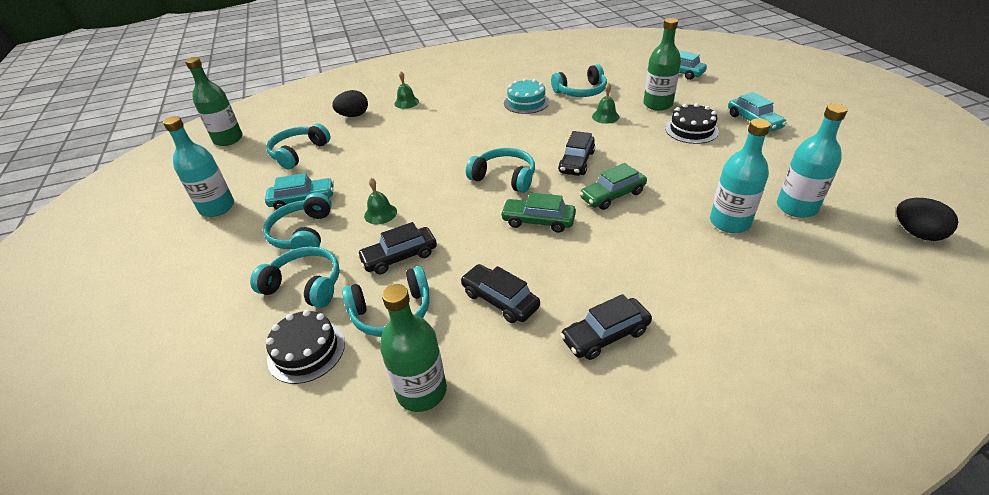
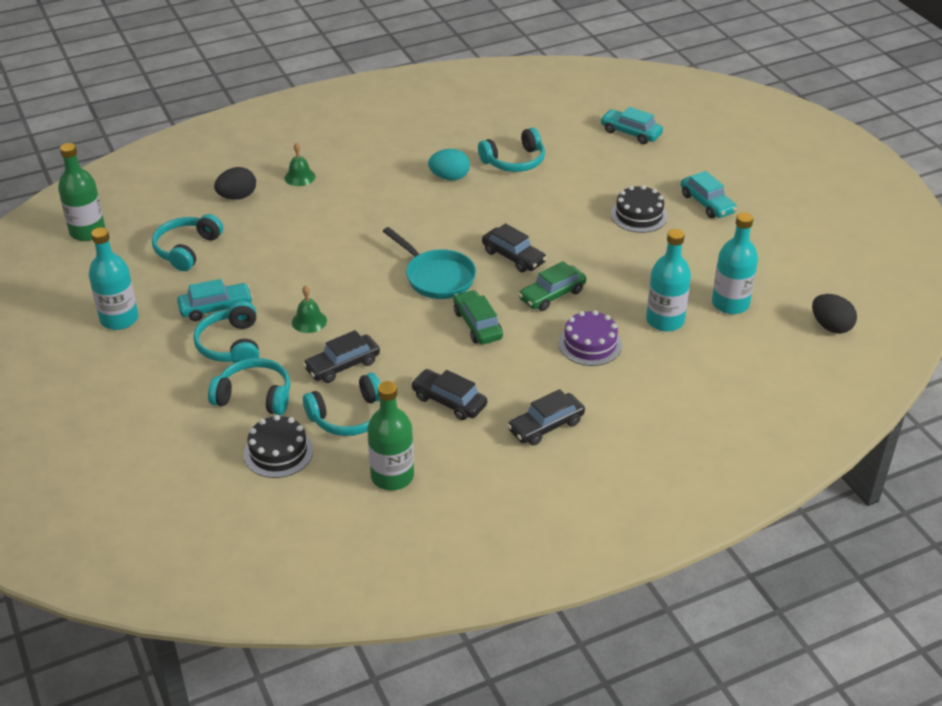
camera: 10 degrees left, 0 degrees up
(504, 177) = (436, 277): turquoise headphones -> turquoise pan
(526, 102) = (449, 177): turquoise cake -> turquoise egg
(538, 221) = (477, 325): green car -> green car turned 60 degrees clockwise
(576, 162) = (513, 257): black car -> black car turned 60 degrees counterclockwise
(605, 116) = (544, 197): green bell -> none
(652, 243) = (590, 344): none -> purple cake
(657, 104) = (604, 180): green bottle -> none

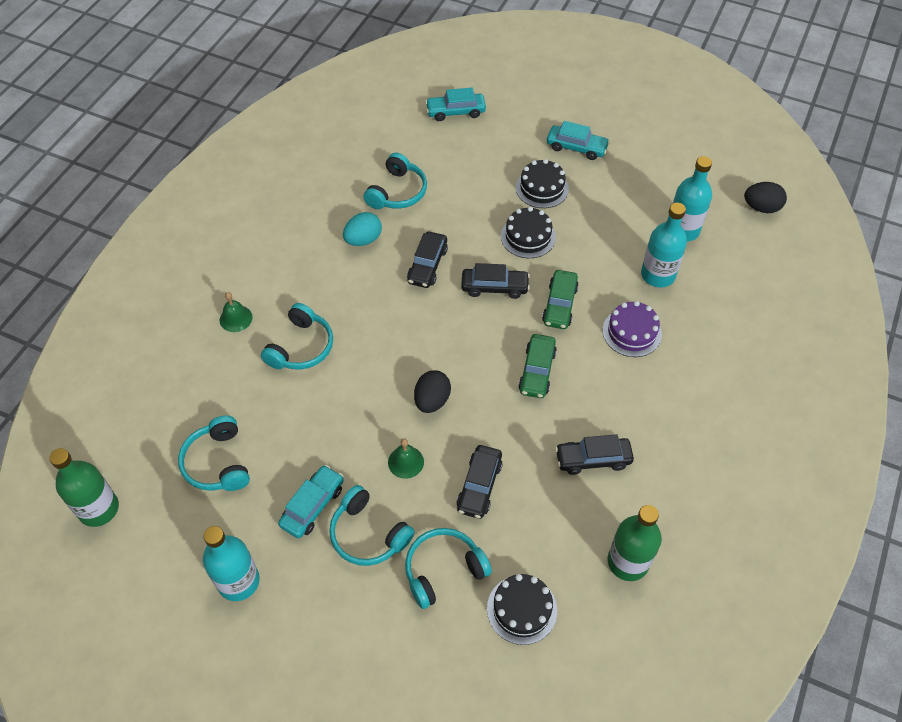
camera: 40 degrees left, 15 degrees up
(237, 197) = (202, 375): black egg -> black egg (432, 400)
(349, 416) = (537, 531): turquoise headphones -> turquoise headphones (301, 347)
(436, 277) = (458, 346): turquoise pan -> none
(477, 325) = (537, 371): green car -> green car turned 105 degrees counterclockwise
(546, 426) = (680, 430): black car -> black car (427, 265)
(584, 240) = (528, 236): none -> black cake

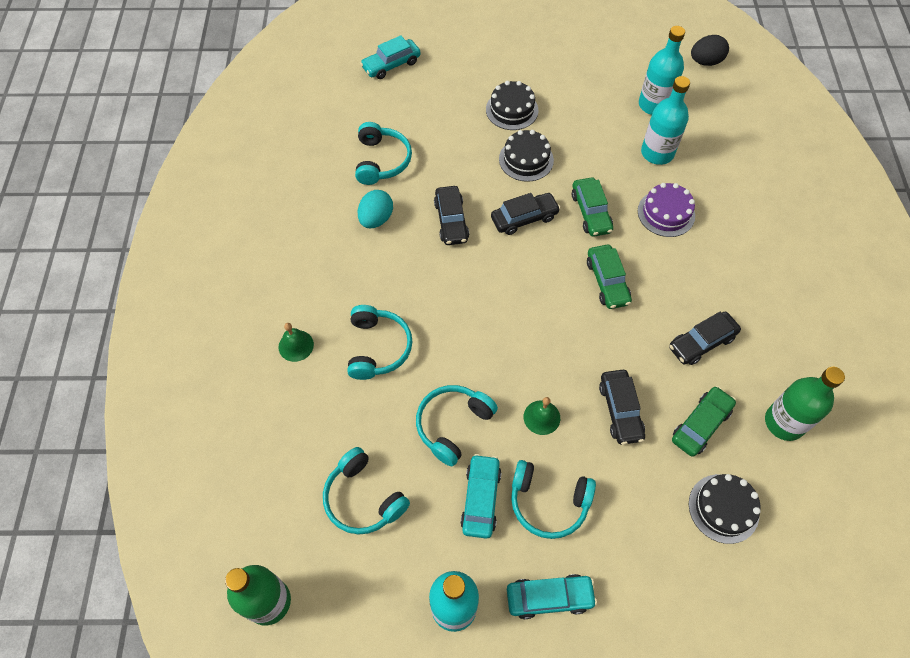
camera: 25 degrees left, 5 degrees up
(432, 400) = (531, 348): black egg -> none
(443, 570) = (636, 504): turquoise headphones -> turquoise headphones (453, 425)
(546, 530) = (701, 425): none -> green car
(576, 147) = (520, 62): turquoise car -> turquoise car (549, 597)

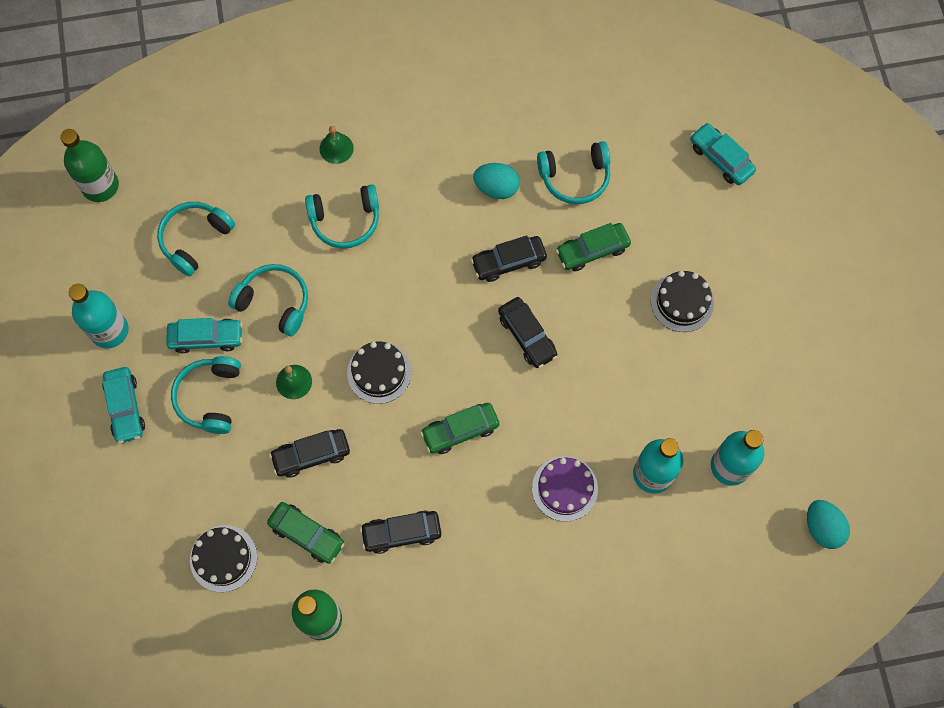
camera: 80 degrees right, 10 degrees up
(526, 159) = (610, 327): black cake -> black cake (379, 372)
(590, 212) = (549, 405): green car -> green car (592, 250)
(701, 342) = (401, 533): black car -> black car turned 60 degrees counterclockwise
(705, 62) = (822, 528): black egg -> turquoise egg

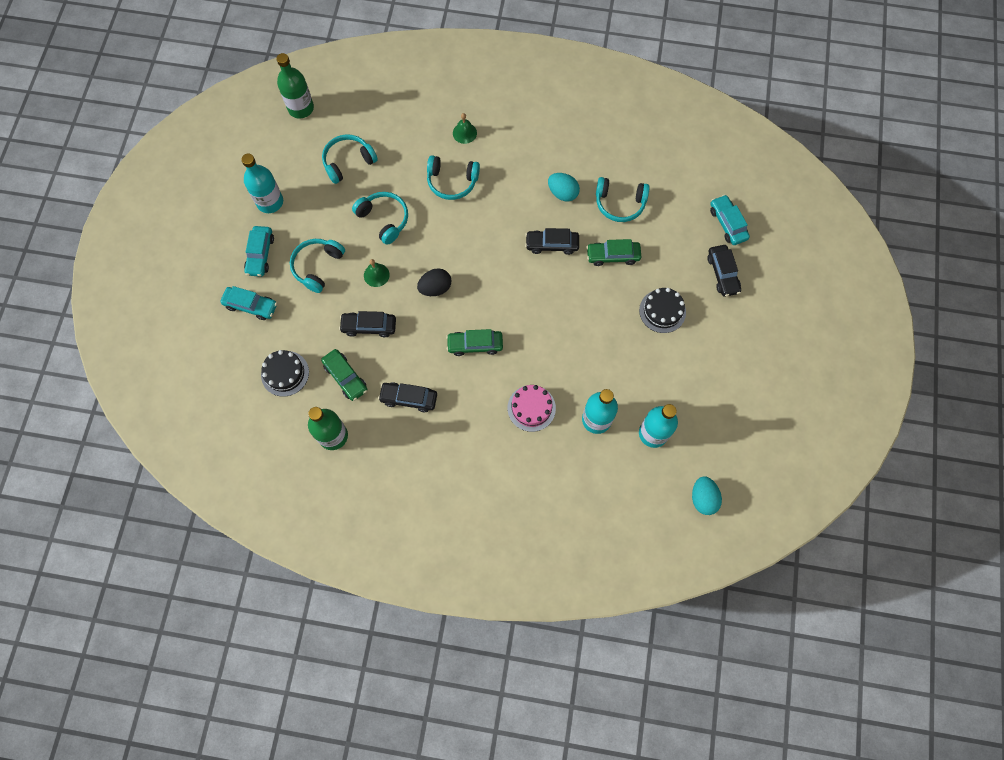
camera: 20 degrees right, 0 degrees up
(206, 338) = (330, 227): turquoise car -> turquoise car (251, 306)
(379, 372) = (435, 288): black cake -> black egg
(527, 336) = (545, 298): black car -> black car (722, 274)
(565, 488) = (531, 408): purple cake -> pink cake

